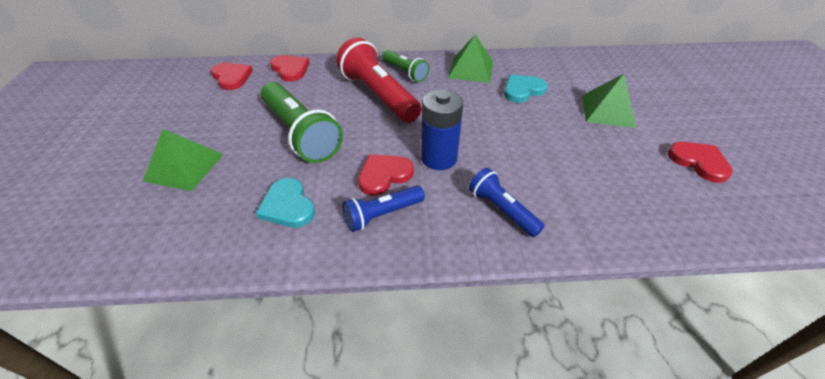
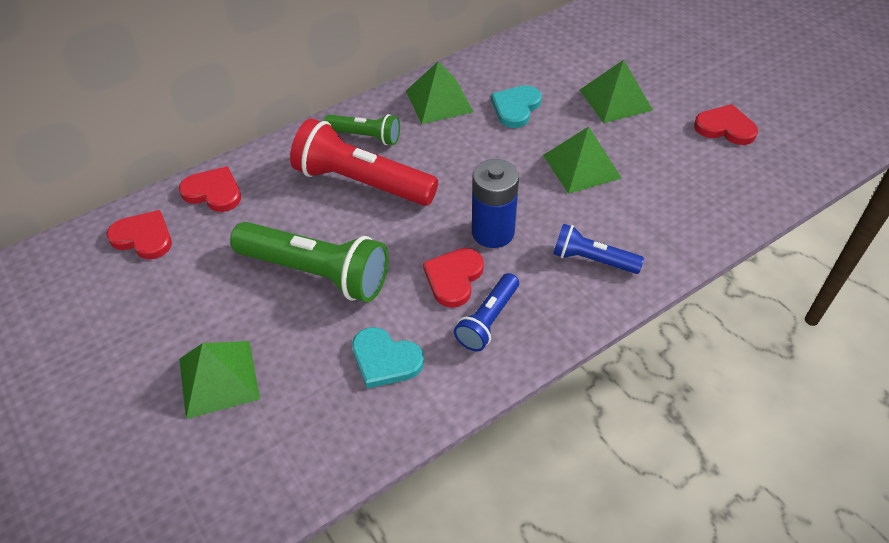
camera: 30 degrees left, 5 degrees up
(545, 142) = (581, 166): none -> green pyramid

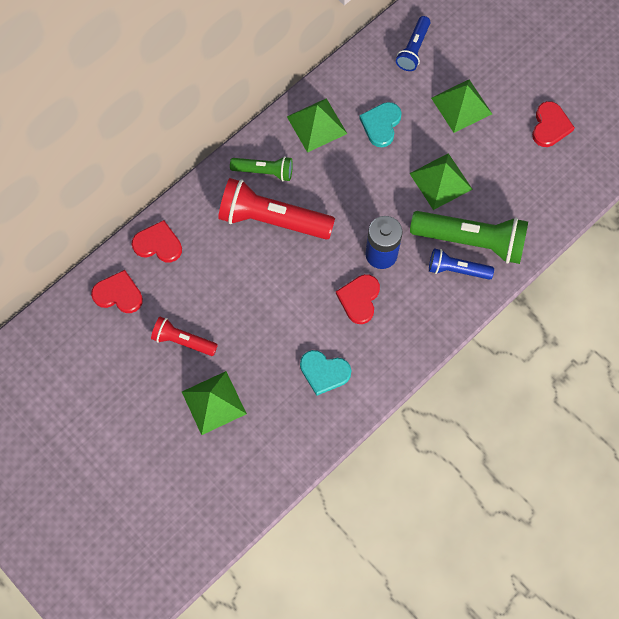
camera: 10 degrees left, 20 degrees up
(204, 298) = (183, 340): none -> red flashlight
(316, 273) = (258, 308): green flashlight -> green flashlight (471, 241)
(488, 320) = (389, 331): blue flashlight -> blue flashlight (413, 49)
(725, 127) = (550, 126): red heart -> red heart turned 90 degrees clockwise

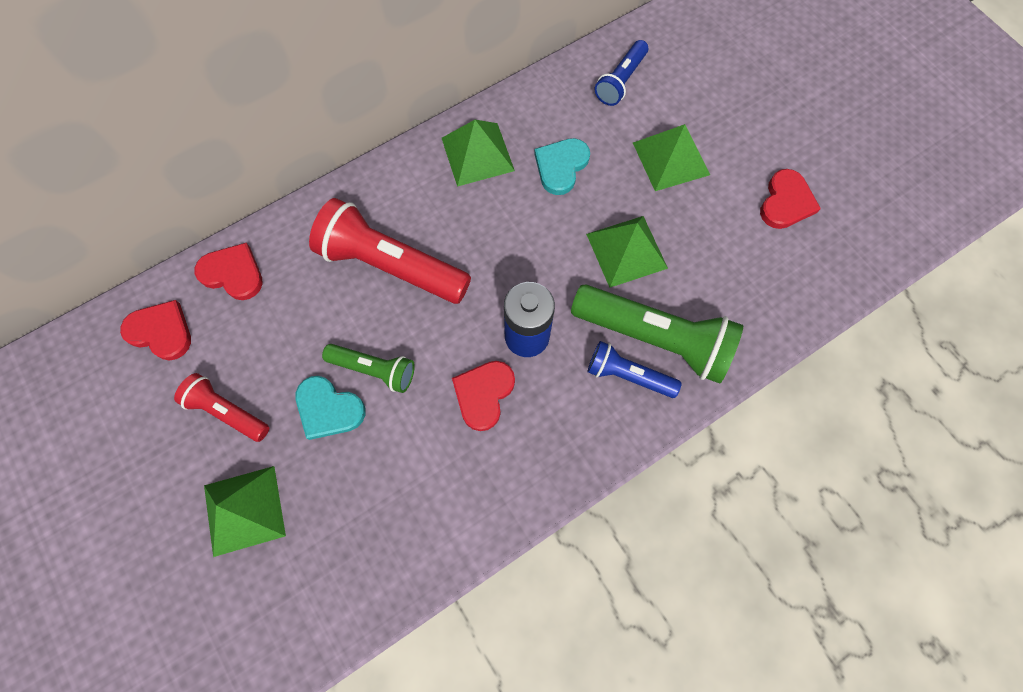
camera: 10 degrees right, 0 degrees up
(264, 171) = (396, 202): green flashlight -> green flashlight (374, 370)
(324, 372) = (410, 493): turquoise heart -> turquoise heart (328, 409)

